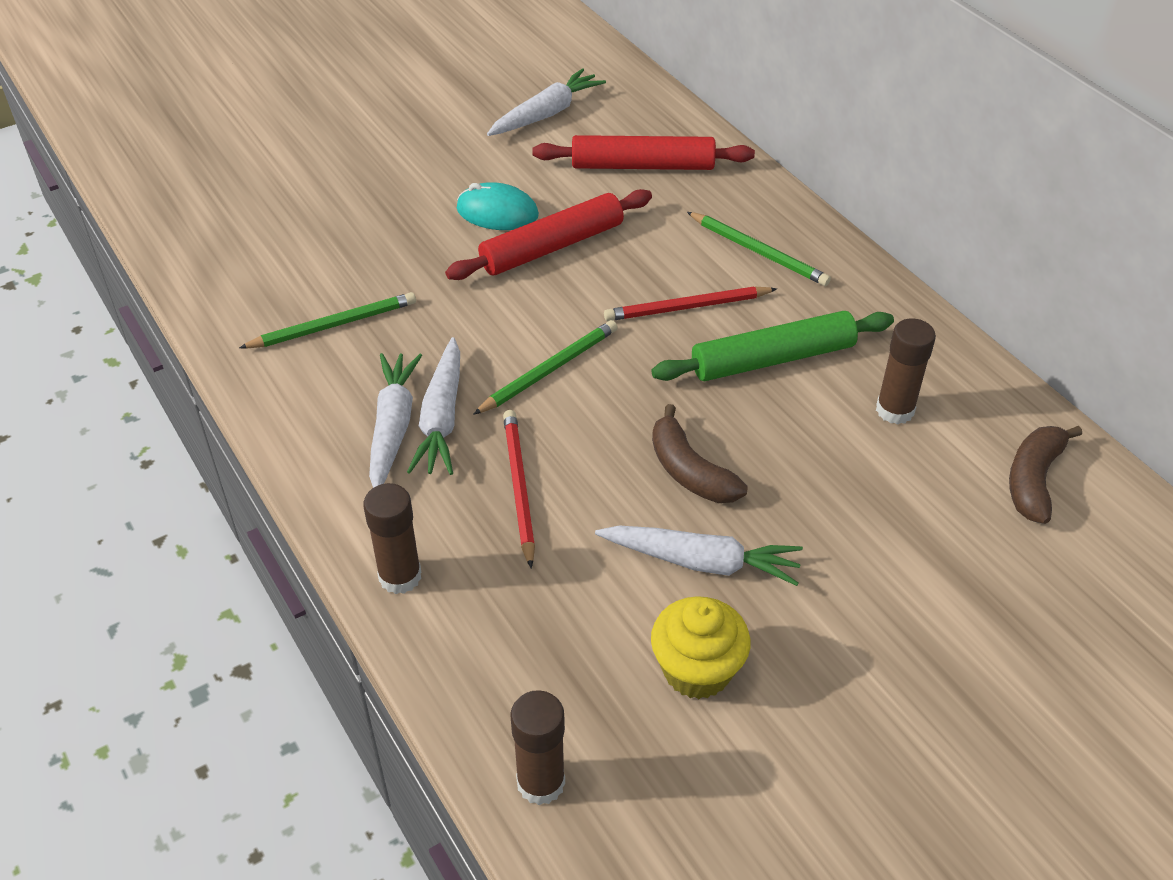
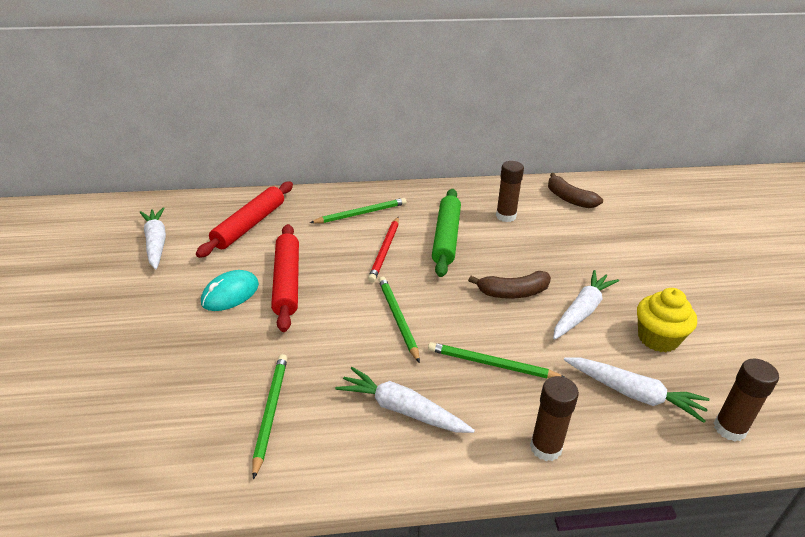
camera: 65 degrees left, 10 degrees down
(441, 418) = (409, 381): white carrot -> white carrot (633, 394)
(518, 487) = (491, 364): red pencil -> green pencil

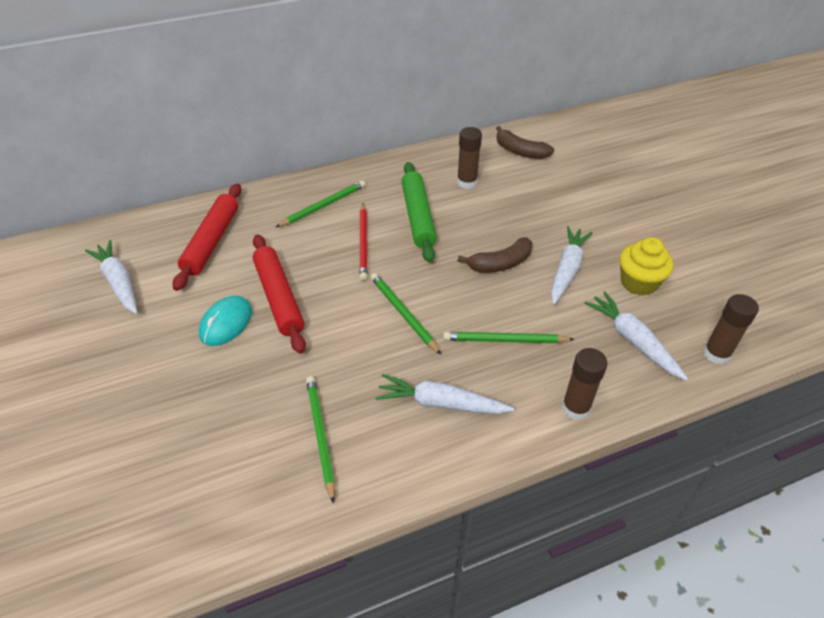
camera: 15 degrees left, 10 degrees up
(633, 394) = (633, 340): white carrot -> white carrot turned 135 degrees counterclockwise

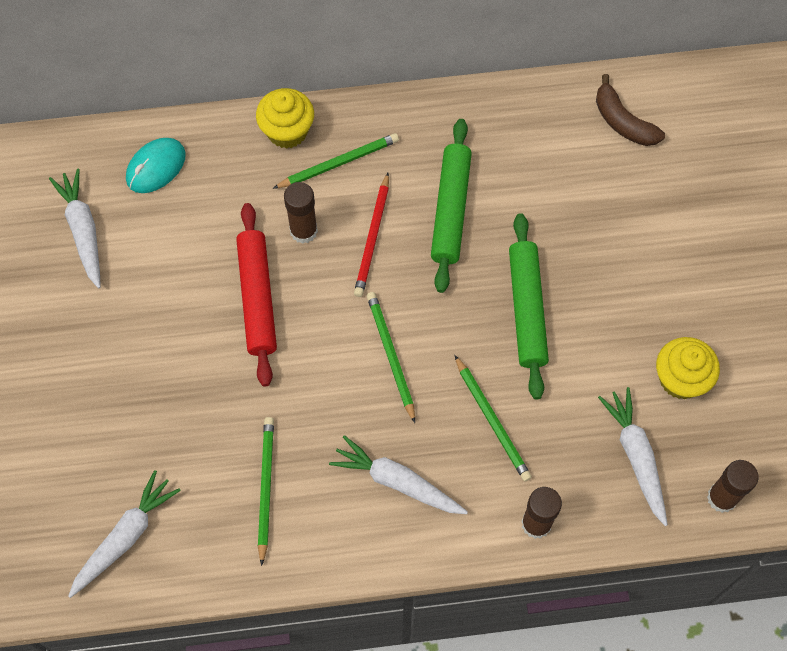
camera: 15 degrees right, 20 degrees up
(212, 241) = (194, 192): red rolling pin -> none
(226, 323) = (193, 320): turquoise mouse -> turquoise mouse (156, 167)
(278, 195) = (287, 131): none -> yellow cupcake
(467, 182) = (531, 163): brown glue stick -> brown glue stick (303, 231)
(500, 263) = (527, 309): brown banana -> green rolling pin
(505, 340) = (492, 420): green pencil -> green pencil turned 135 degrees counterclockwise
(567, 269) = (603, 338): white carrot -> white carrot (125, 537)

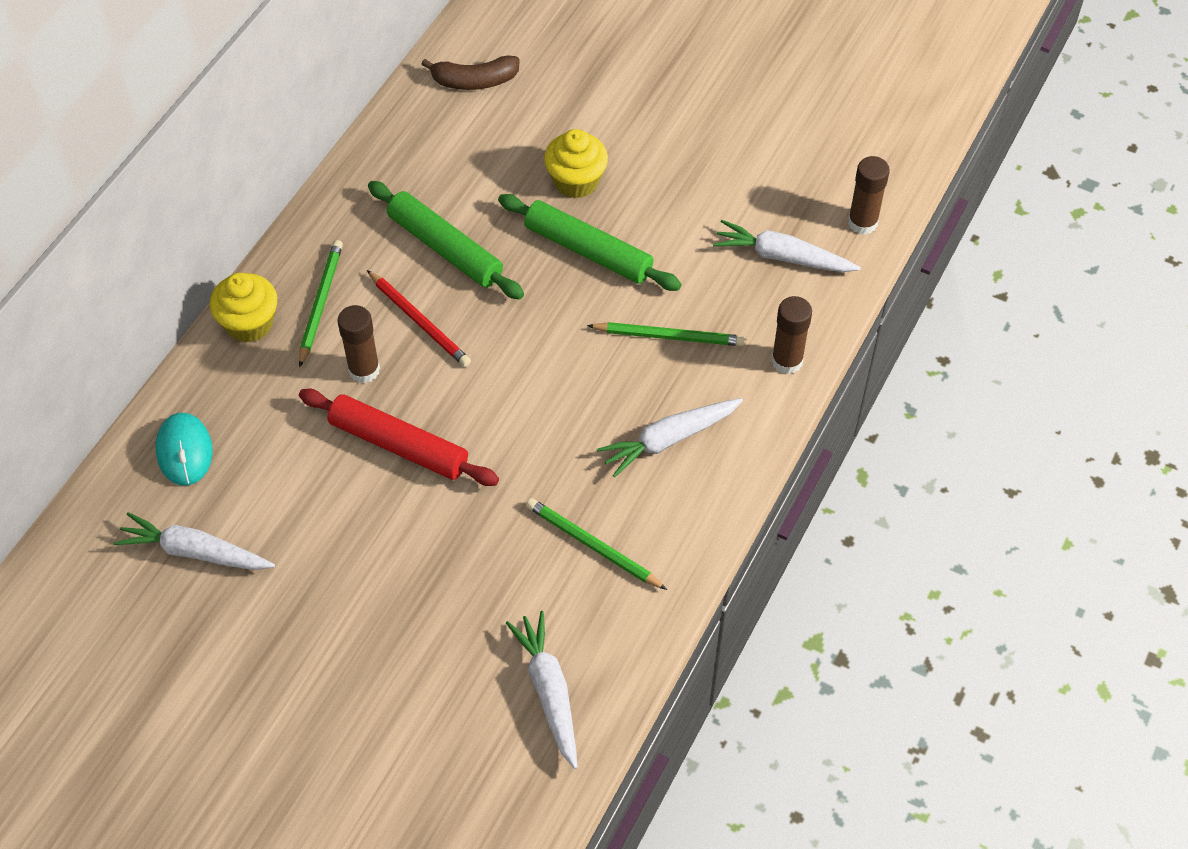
camera: 55 degrees left, 10 degrees down
(390, 355) = (546, 375): green pencil -> none
(680, 379) = (739, 186): yellow cupcake -> yellow cupcake (576, 181)

